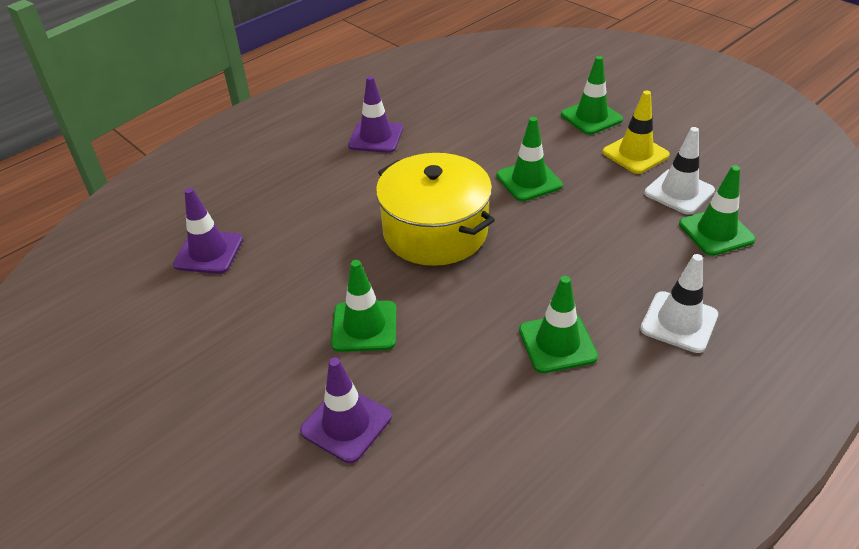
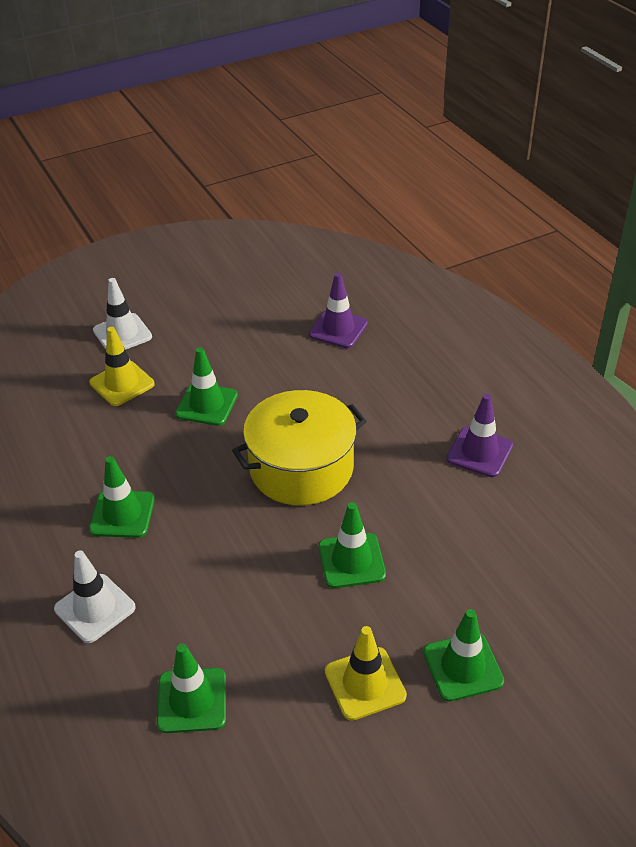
camera: 105 degrees right, 0 degrees up
(346, 424) = (122, 383): purple traffic cone -> yellow traffic cone
(679, 192) = (274, 697): white traffic cone -> white traffic cone (122, 334)

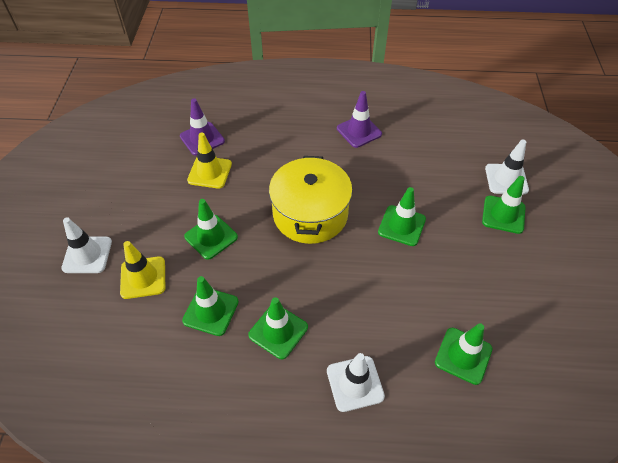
camera: 60 degrees left, 10 degrees up
(114, 451) = (211, 311): none -> green traffic cone
(365, 683) = (493, 262): yellow traffic cone -> yellow traffic cone (209, 172)
(537, 647) = (506, 179): none -> white traffic cone

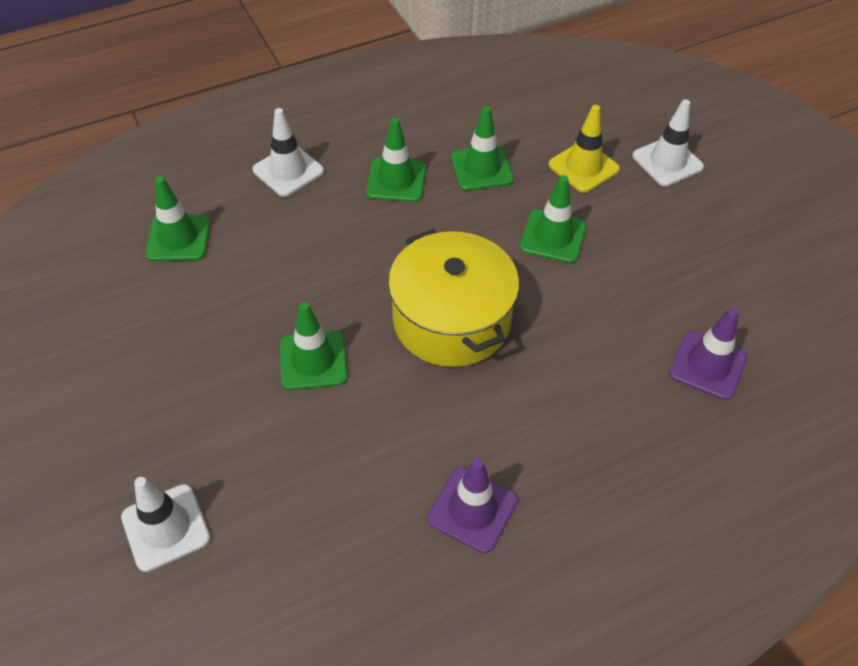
camera: 150 degrees right, 0 degrees up
(209, 172) = (640, 317): yellow traffic cone -> none
(503, 214) = (159, 450): green traffic cone -> none

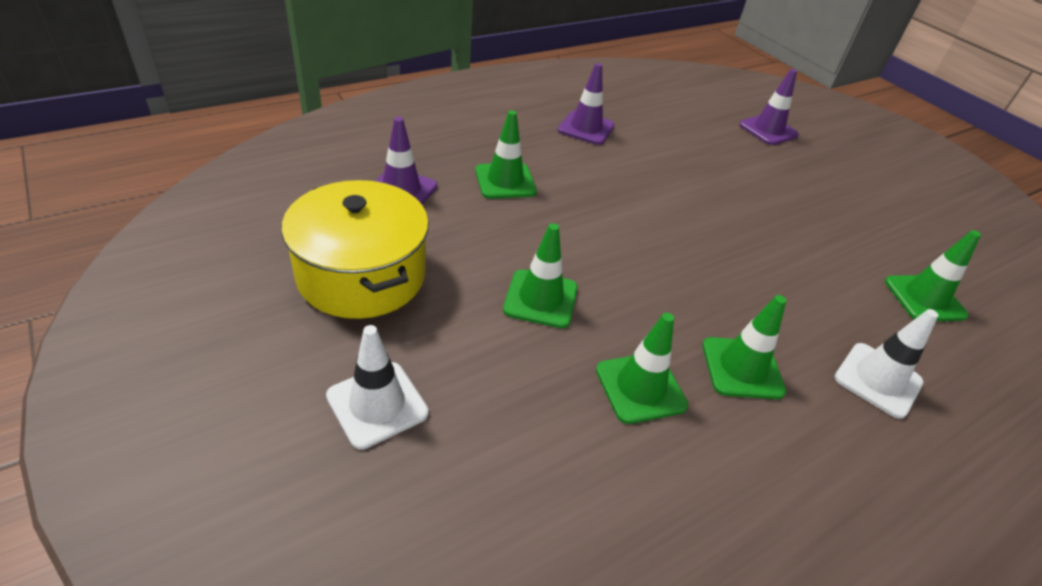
camera: 170 degrees right, 10 degrees down
(166, 527) = (768, 130): white traffic cone -> purple traffic cone
(313, 360) = (732, 202): green traffic cone -> green traffic cone (505, 181)
(451, 320) = (630, 226): yellow pot -> yellow pot (362, 275)
(583, 167) = (502, 392): yellow traffic cone -> none

